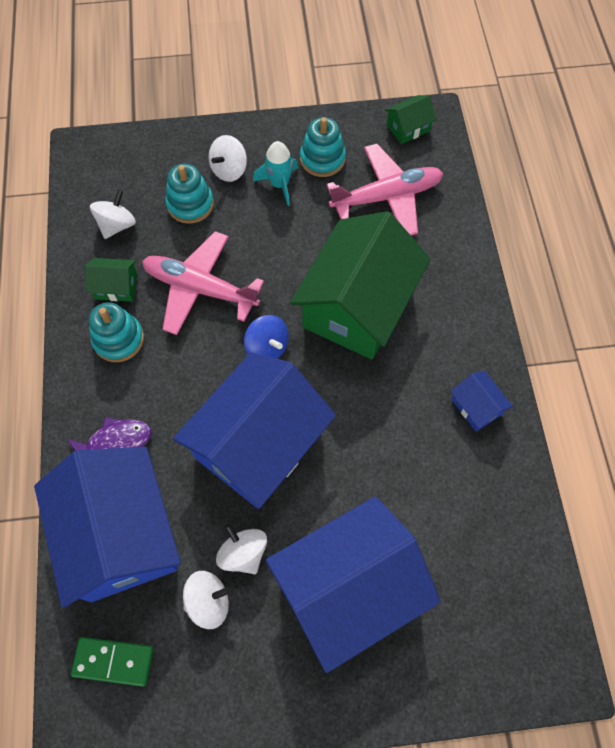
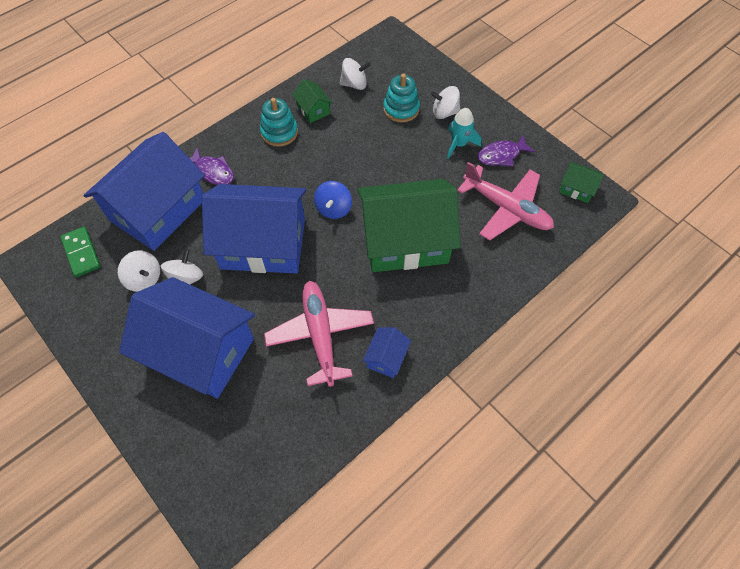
camera: 55 degrees right, 5 degrees down
(200, 288) = (346, 149): pink plane -> pink plane (320, 334)
(322, 159) = (501, 155): turquoise stacking toy -> purple fish

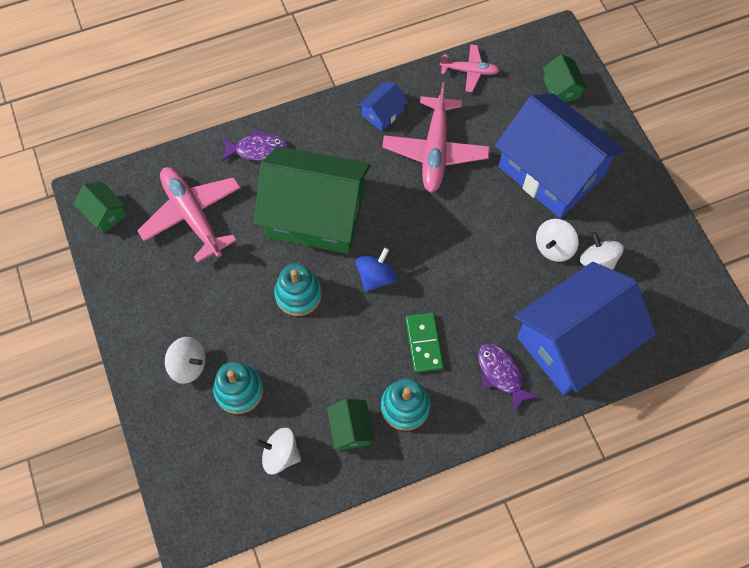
camera: 160 degrees left, 5 degrees up
(81, 253) = (664, 314): green domino -> green domino (424, 343)
(204, 454) = (561, 88): none -> green house
(263, 244) = (464, 260): blue house -> none
(312, 441) = (470, 71): none -> pink plane
(389, 178) = (298, 294): none -> turquoise stacking toy
(459, 144) = (197, 313): turquoise rocket -> none
(501, 155) = (158, 281): purple fish -> purple fish (257, 150)

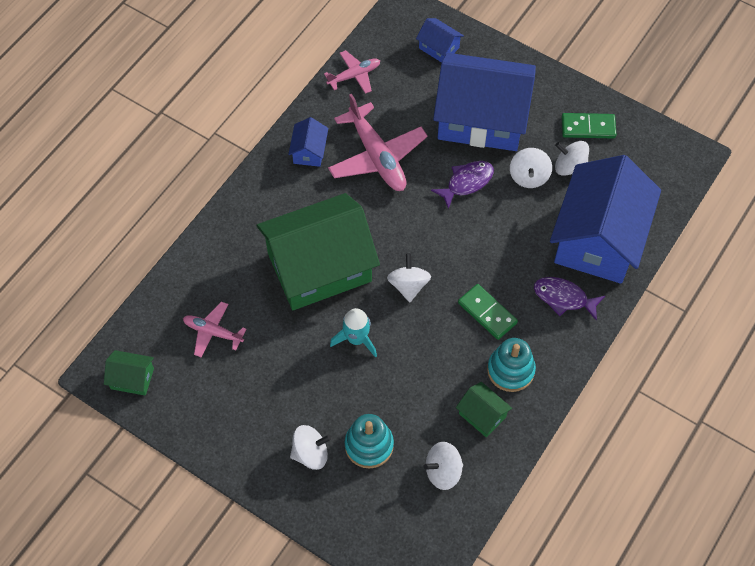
camera: 35 degrees left, 5 degrees down
(192, 215) = (213, 332): pink plane -> pink plane, size x0.56
(257, 150) = (226, 244): purple fish -> purple fish (466, 183)
(298, 294) = (356, 339): turquoise stacking toy -> turquoise rocket
(376, 277) = (408, 285): blue spinning top -> white spinning top
(561, 88) = (439, 48): green house -> blue house
(642, 236) = (588, 127): none -> green domino

